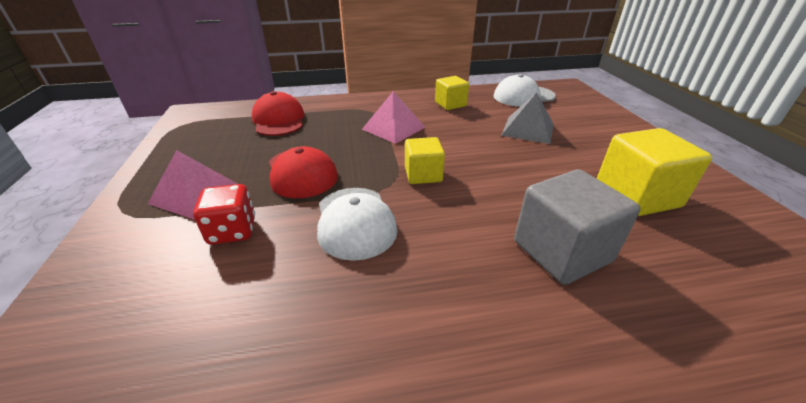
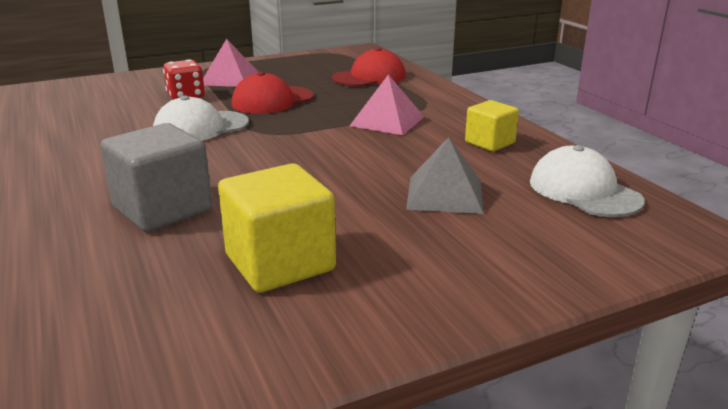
camera: 75 degrees right, 10 degrees down
(423, 174) = (287, 143): yellow cube -> none

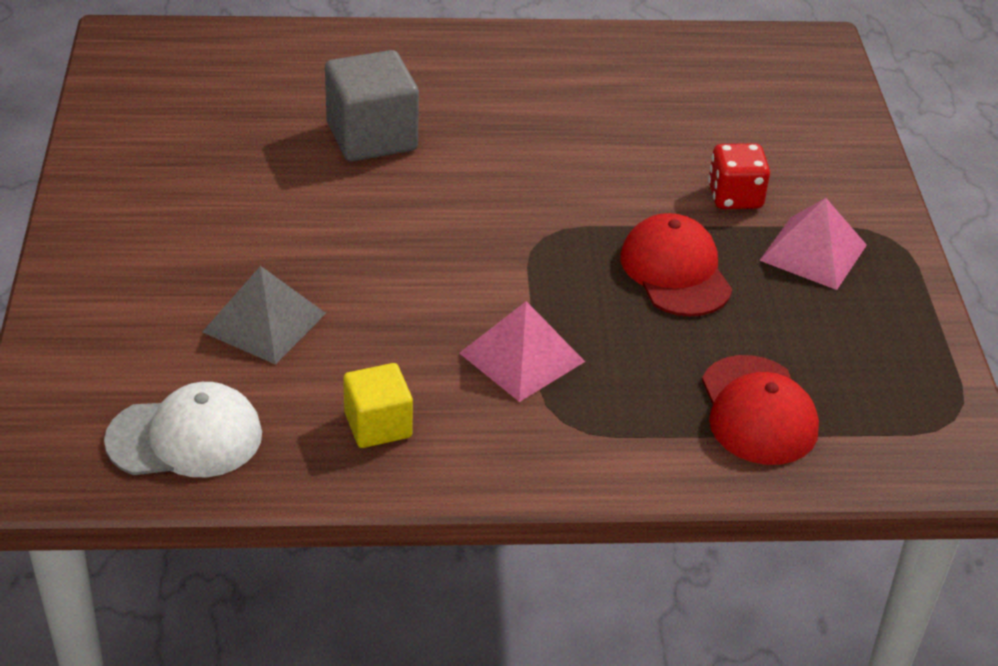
camera: 110 degrees right, 15 degrees up
(201, 127) = (592, 191): white cap -> none
(280, 263) = (219, 182): yellow cube -> none

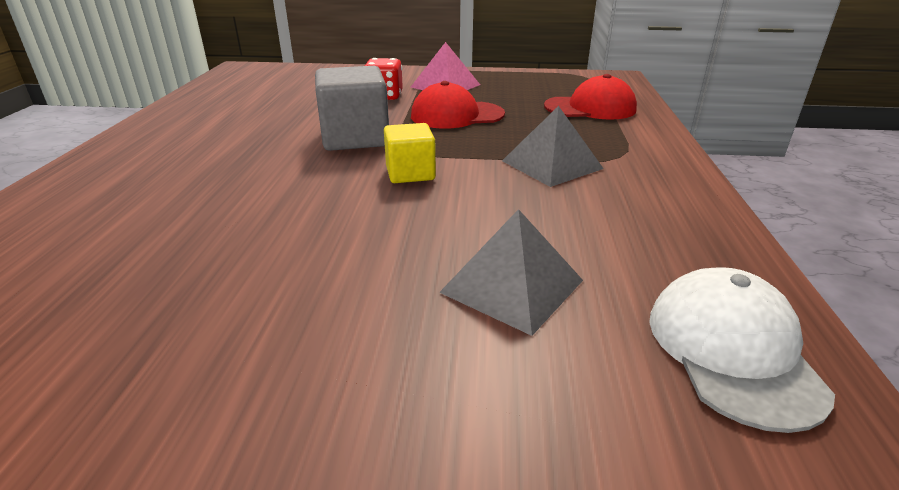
camera: 80 degrees left, 10 degrees down
(372, 137) = (210, 210): grey cube -> grey cube (355, 138)
(378, 425) = (655, 225): yellow cube -> yellow cube (410, 173)
(522, 357) = (552, 164): pink pyramid -> grey pyramid

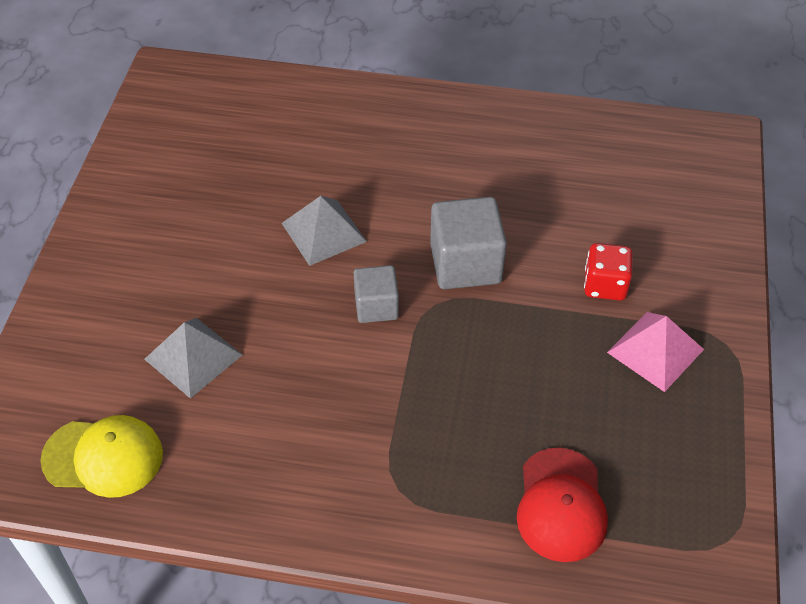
camera: 95 degrees right, 20 degrees up
(410, 173) = (376, 306): yellow cube -> grey cube
(456, 115) = (533, 353): red cap -> none
(552, 164) = (383, 421): grey pyramid -> grey pyramid (323, 232)
(732, 350) = (103, 457): white cap -> yellow cap

